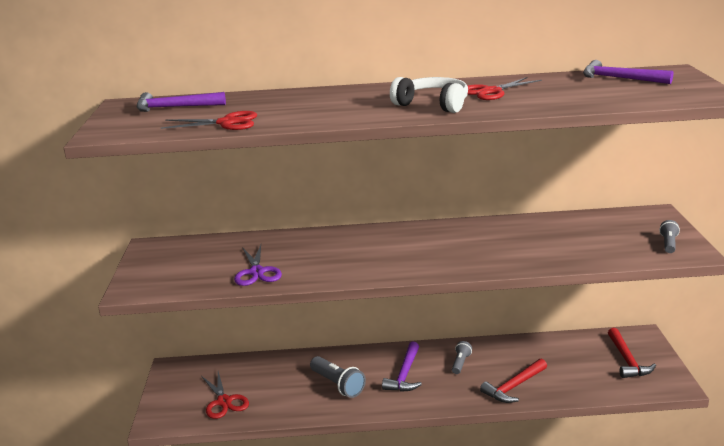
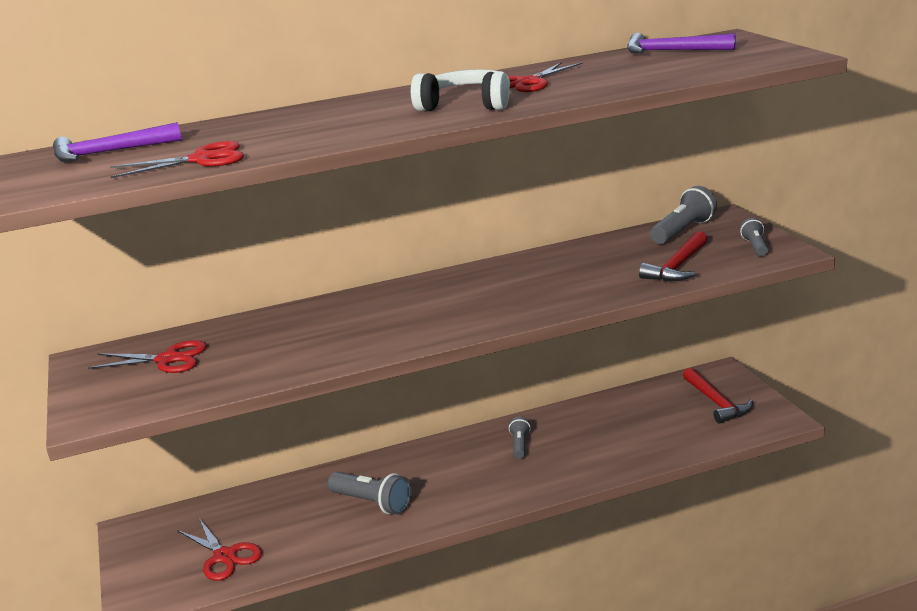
camera: 15 degrees left, 0 degrees up
(201, 257) = (168, 359): none -> red scissors
(257, 272) = (257, 364): purple scissors -> none
(405, 374) = (455, 472): purple hammer -> none
(514, 386) = (597, 459): red hammer -> red hammer (677, 267)
(617, 220) = (683, 231): none -> grey flashlight

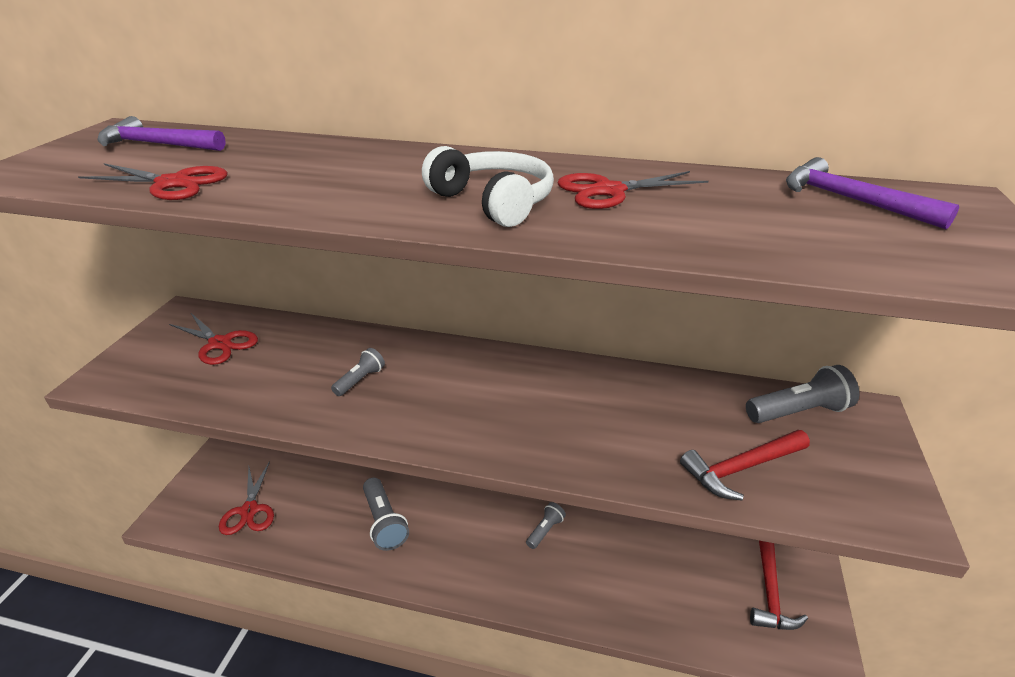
camera: 30 degrees right, 10 degrees up
(755, 246) = (867, 485): grey flashlight -> grey flashlight (360, 380)

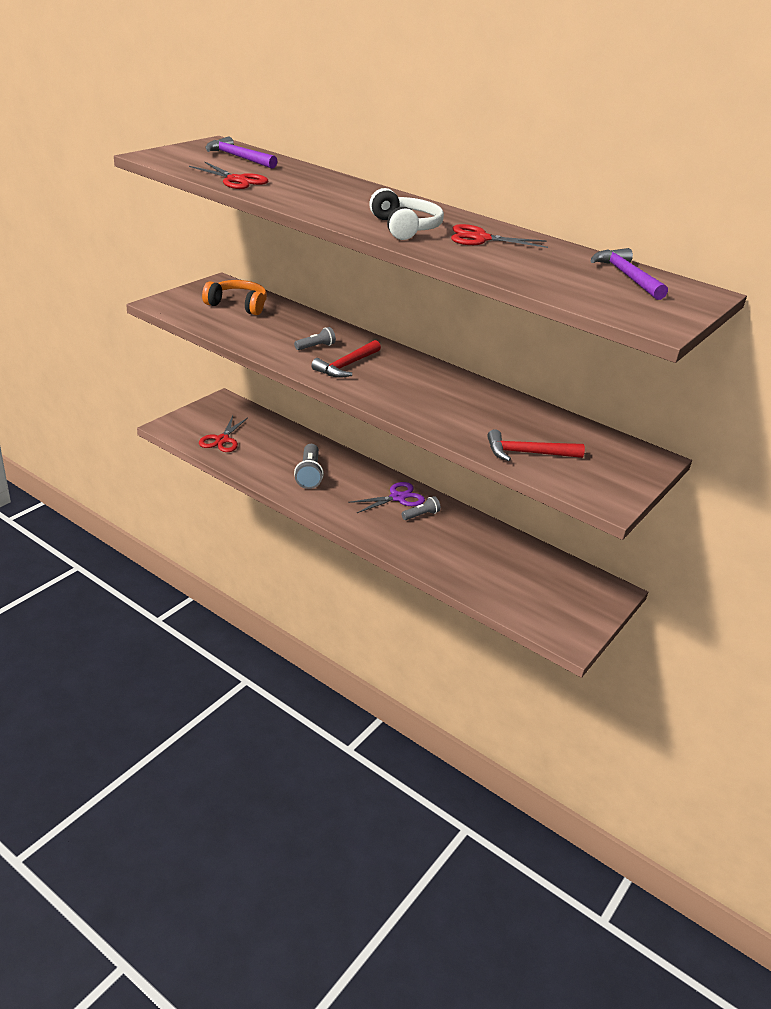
camera: 20 degrees right, 0 degrees up
(220, 344) = (238, 305): red scissors -> orange headphones
(505, 514) = (398, 498): none -> purple scissors
(770, 591) = (564, 598): red hammer -> red hammer (347, 365)
(798, 412) = (602, 444): grey flashlight -> none

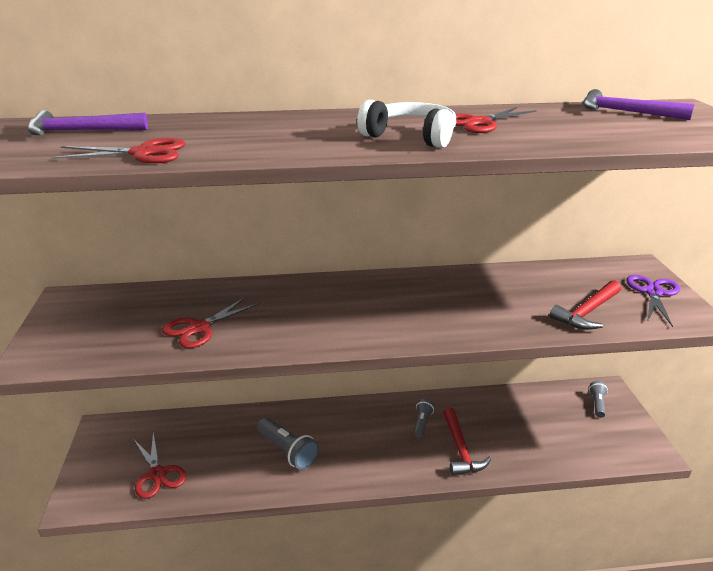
camera: 40 degrees left, 5 degrees down
(238, 305) = (126, 314): orange headphones -> none
(262, 331) = (199, 328): none -> red scissors
(315, 347) = (276, 315): grey flashlight -> grey flashlight (597, 404)
(347, 365) = (334, 318): red hammer -> red hammer (460, 449)
(398, 498) = (384, 420): purple scissors -> purple scissors (653, 293)

